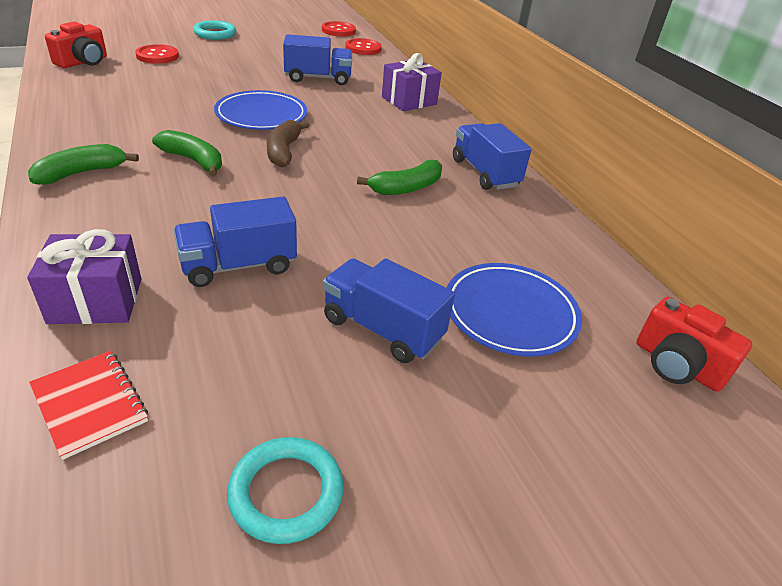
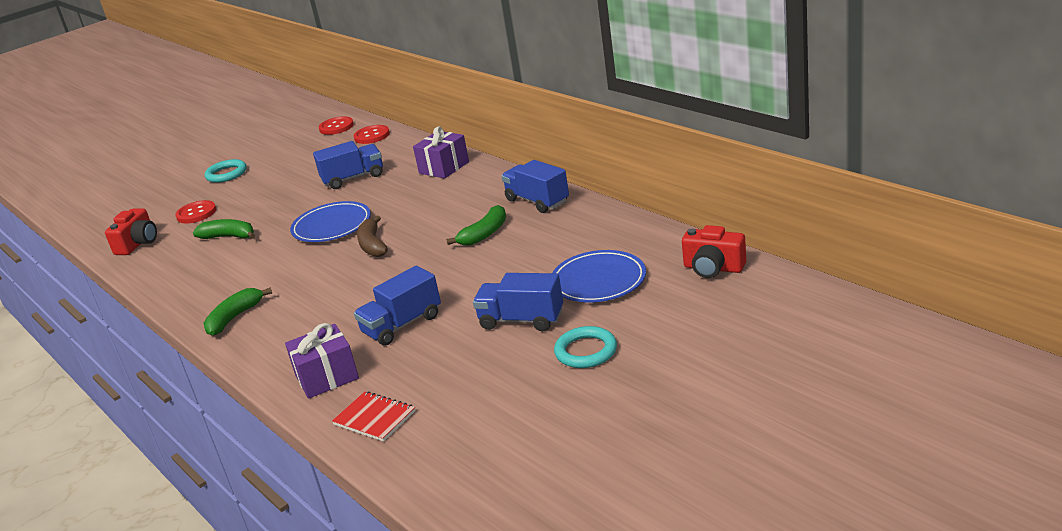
camera: 10 degrees left, 10 degrees down
(193, 160) = (309, 278): green banana -> green banana (229, 237)
(286, 492) = (516, 406): turquoise ring -> turquoise ring (586, 351)

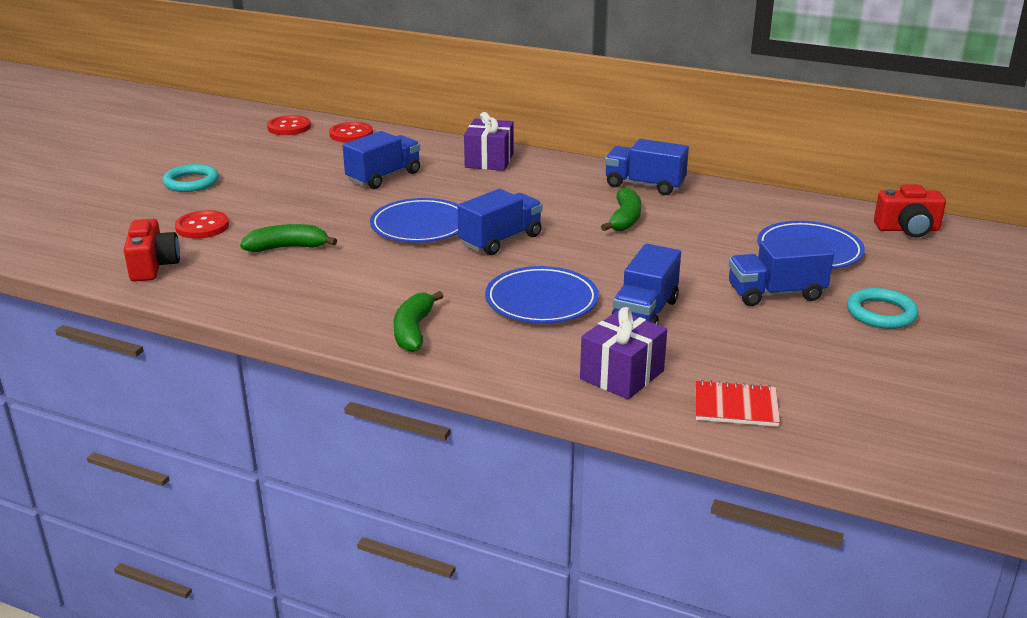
camera: 30 degrees left, 0 degrees up
(343, 303) = (541, 300): none -> blue plate
(372, 245) = (501, 240): brown banana -> blue truck

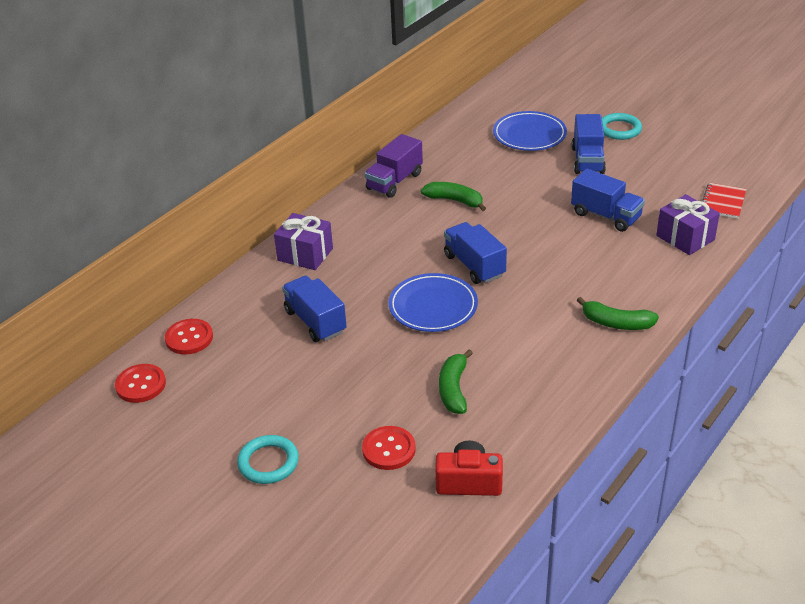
camera: 75 degrees left, 10 degrees up
(541, 300) = (580, 257): blue plate -> none
(644, 185) = (394, 181): blue truck -> purple truck
(907, 229) = (508, 92): red camera -> none

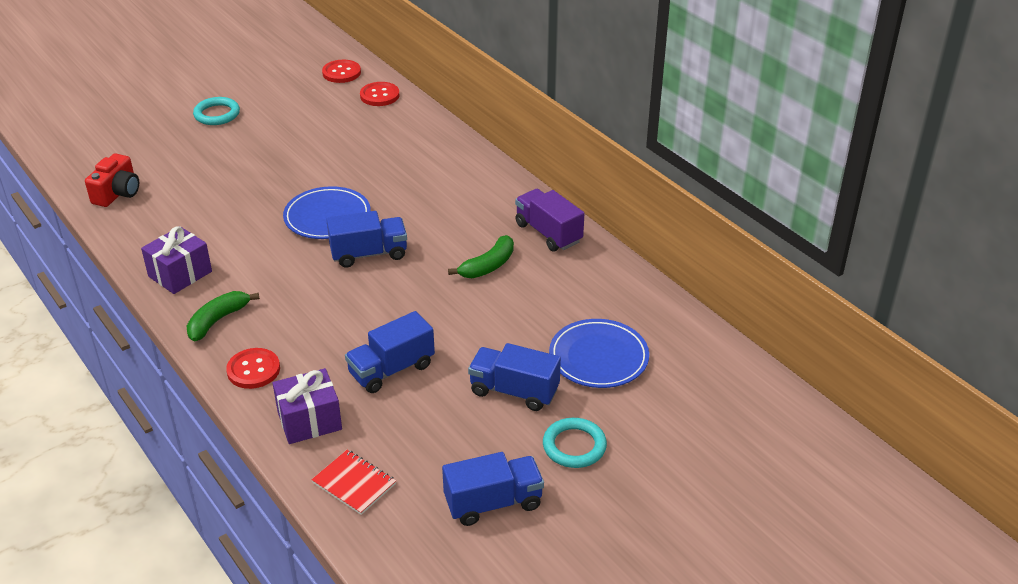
camera: 105 degrees right, 0 degrees up
(305, 254) = (454, 161): purple gift -> purple gift (180, 274)
(315, 321) = (355, 154): blue truck -> blue truck (493, 503)
(389, 449) = (182, 164): red button -> red button (253, 370)
(453, 389) = (216, 206): green banana -> none

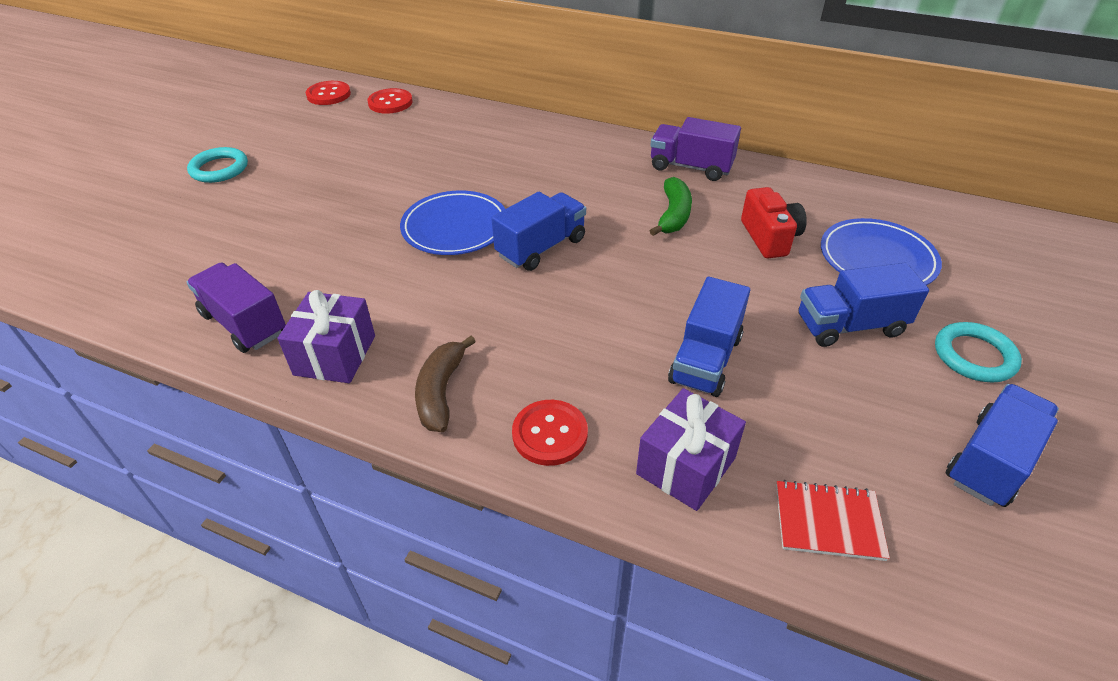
camera: 30 degrees left, 5 degrees up
(117, 193) = (159, 291): red camera -> red camera (769, 237)
(147, 234) = (244, 323): none -> purple truck
(218, 320) = (441, 392): green banana -> brown banana

